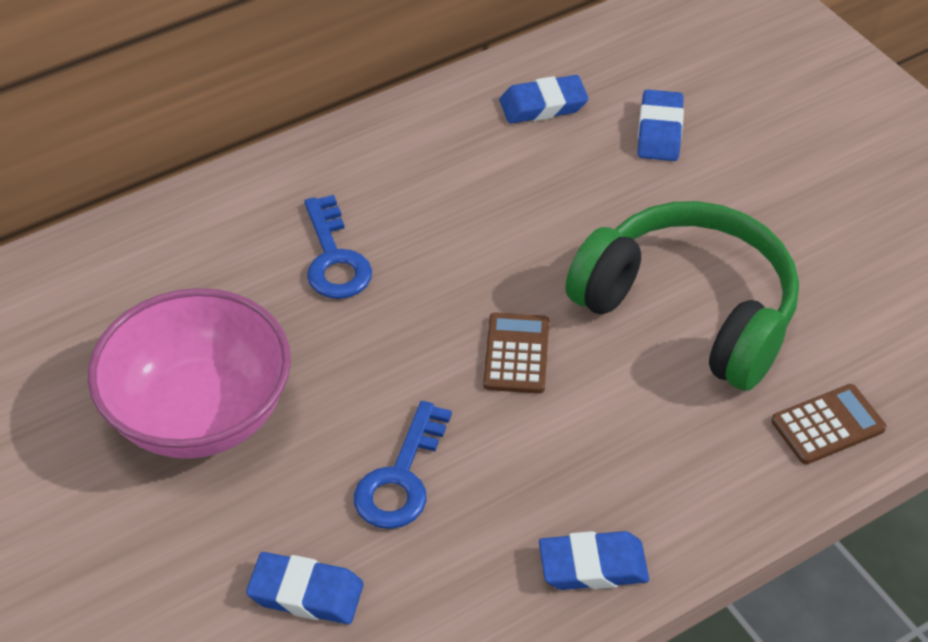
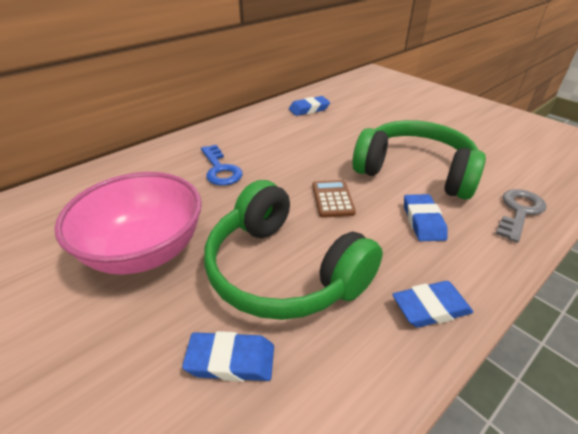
camera: 10 degrees left, 10 degrees down
(401, 478) = (283, 270): blue key -> green headphones
(659, 131) = (365, 112): blue eraser -> blue eraser (423, 221)
(828, 425) = (519, 211): brown calculator -> grey key

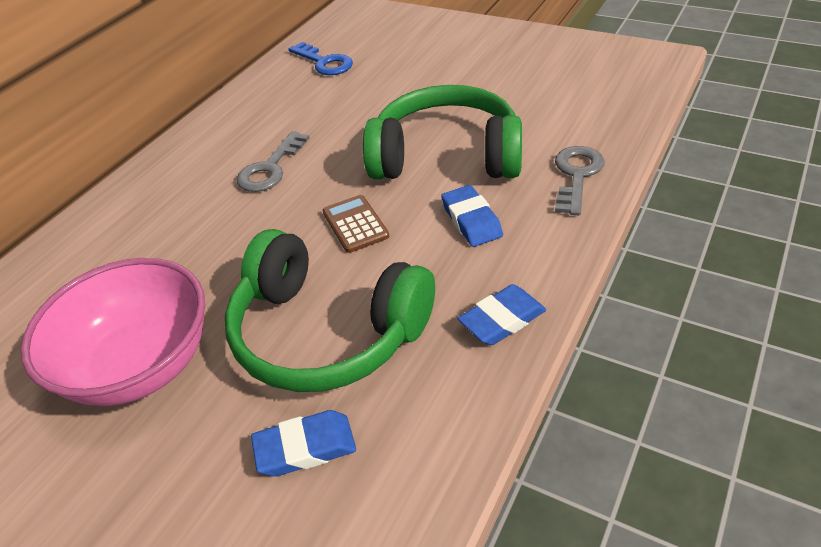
camera: 15 degrees left, 5 degrees up
(220, 169) = (190, 226): blue key -> blue key (324, 62)
(287, 148) = (270, 168): none -> grey key
(309, 109) = (278, 98): blue eraser -> none

